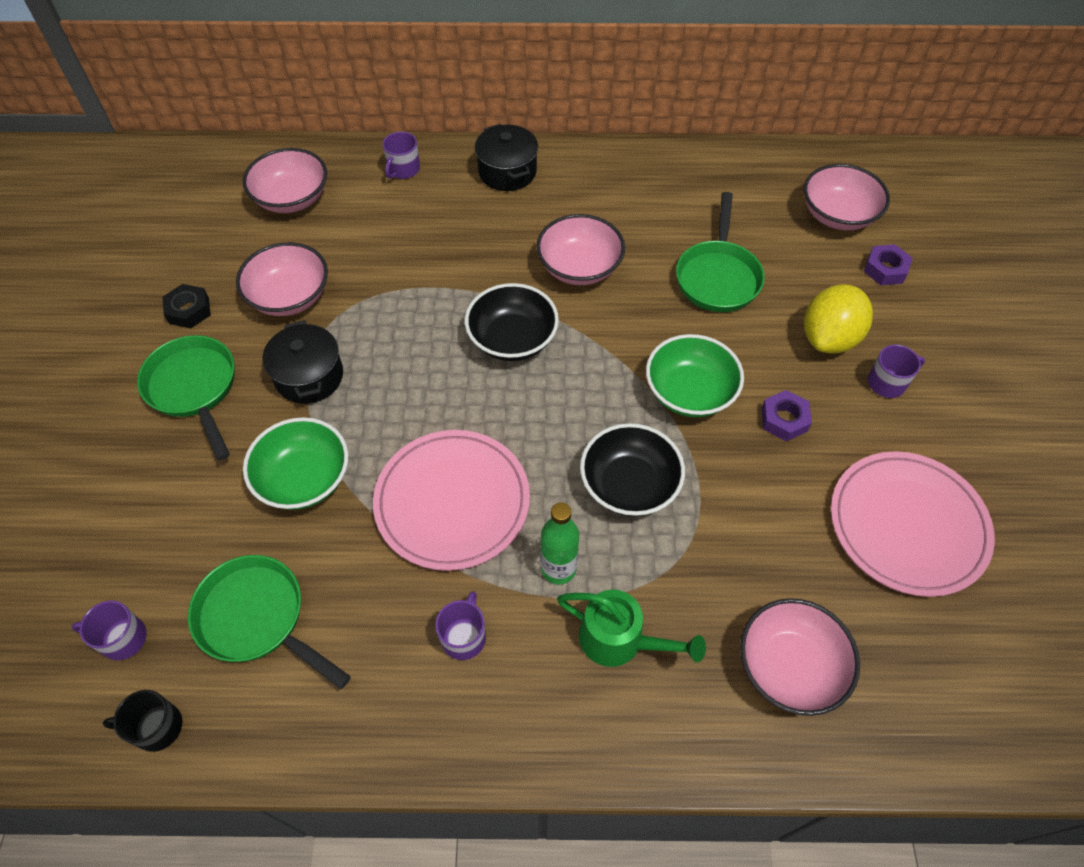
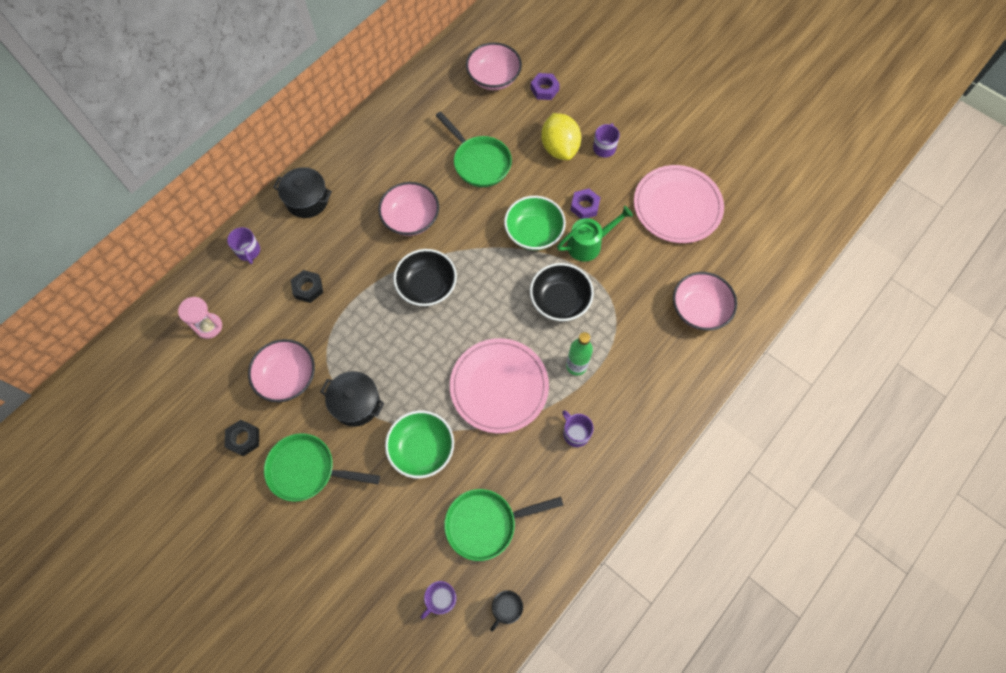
camera: 50 degrees left, 10 degrees up
(292, 198) = (209, 326): pink bowl -> pink hourglass
(407, 242) = (308, 288): none -> black nut
(620, 640) = (632, 367): green watering can -> green watering can (589, 244)

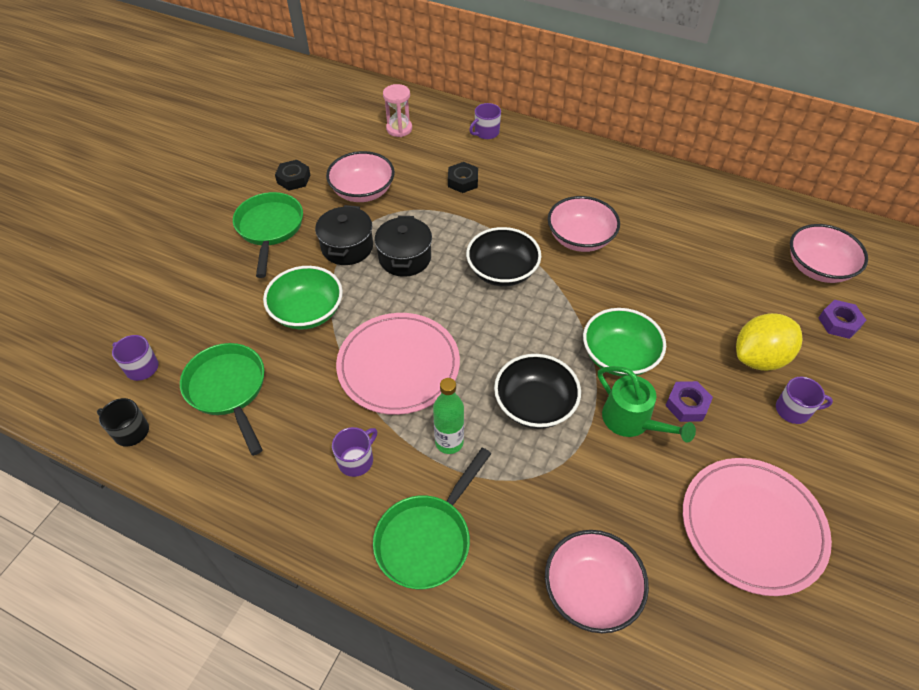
camera: 75 degrees right, 15 degrees down
(307, 200) = (561, 156): black pot -> black pot (405, 258)
(479, 162) = (688, 281): green pan -> green pan (427, 539)

